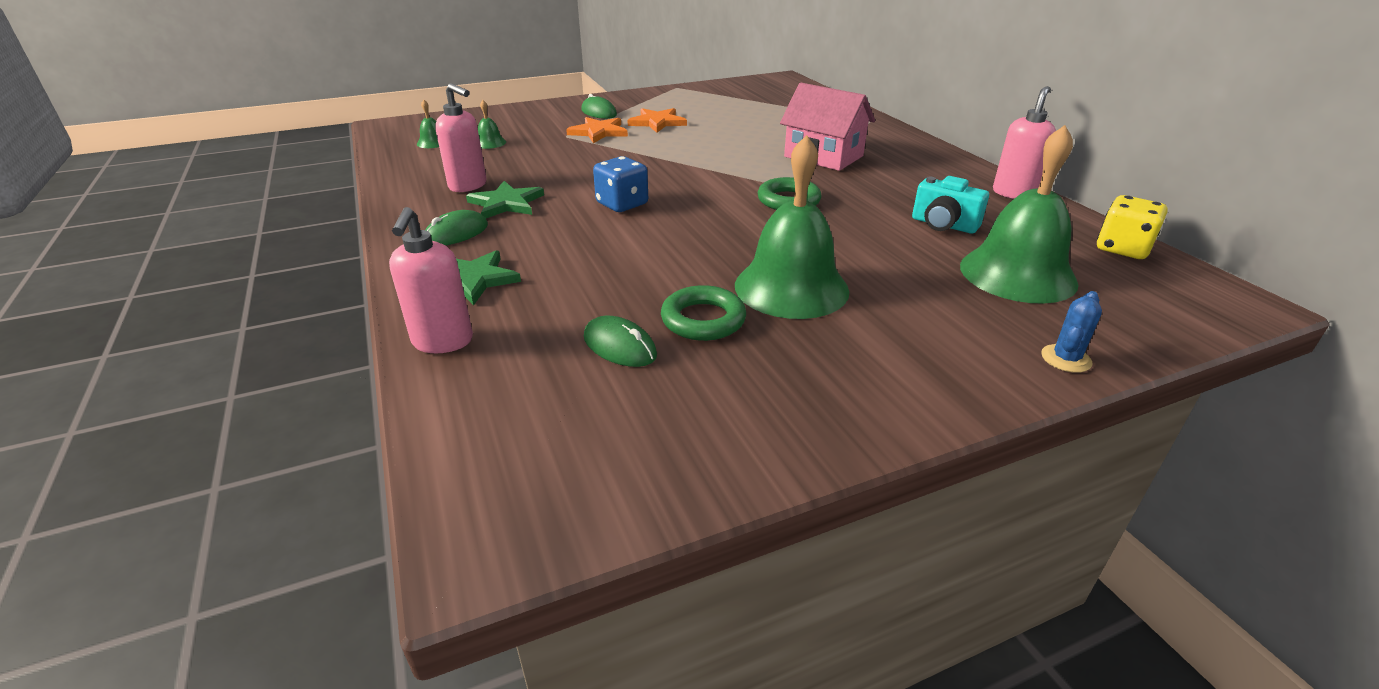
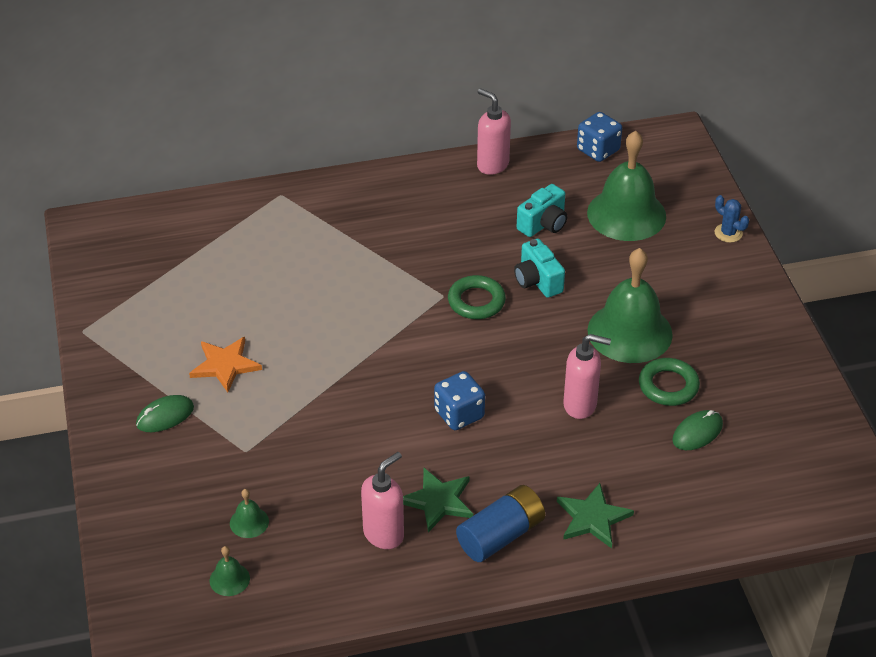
camera: 80 degrees left, 10 degrees up
(442, 342) = (683, 529): pink soap dispenser -> pink soap dispenser (580, 405)
(456, 233) = (501, 535): green mouse -> blue battery
(599, 132) = (243, 420): orange star -> none
(823, 156) = (376, 254): pink house -> none
(843, 227) = (537, 281): none -> turquoise camera
(1122, 248) = (598, 150): yellow dice -> blue dice

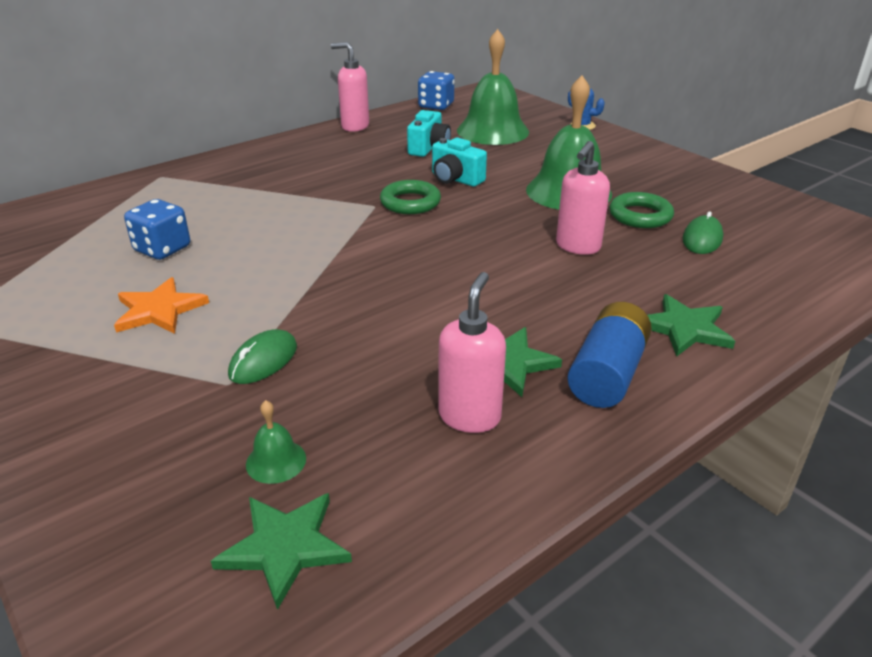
camera: 25 degrees left, 10 degrees down
(165, 416) = (95, 378): green mouse -> green mouse (263, 361)
(229, 579) = (285, 547): green bell -> green star
(459, 414) = (464, 283): blue dice -> blue dice (162, 249)
(580, 405) = (577, 247): pink soap dispenser -> pink soap dispenser turned 135 degrees clockwise

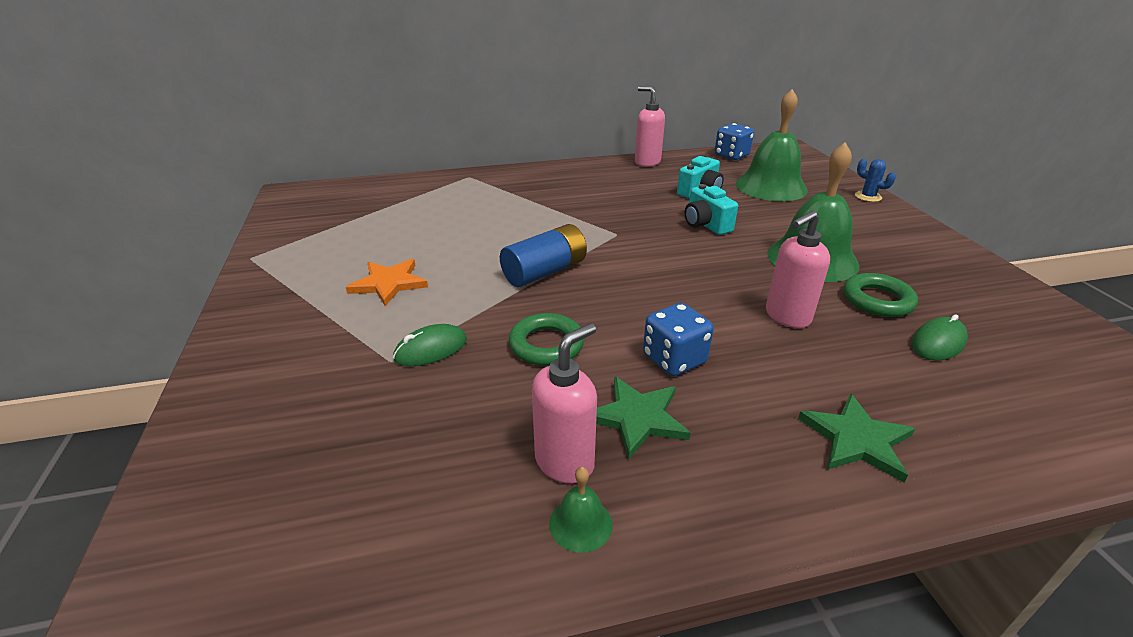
camera: 25 degrees right, 0 degrees up
(162, 249) = (428, 234): blue dice -> blue dice (674, 359)
(276, 461) = (374, 445): green bell -> green bell (580, 524)
(285, 547) = (321, 532): green star -> none
(410, 202) = (650, 238): green ring -> green ring (546, 345)
(607, 374) = (734, 464): blue battery -> blue battery (545, 272)

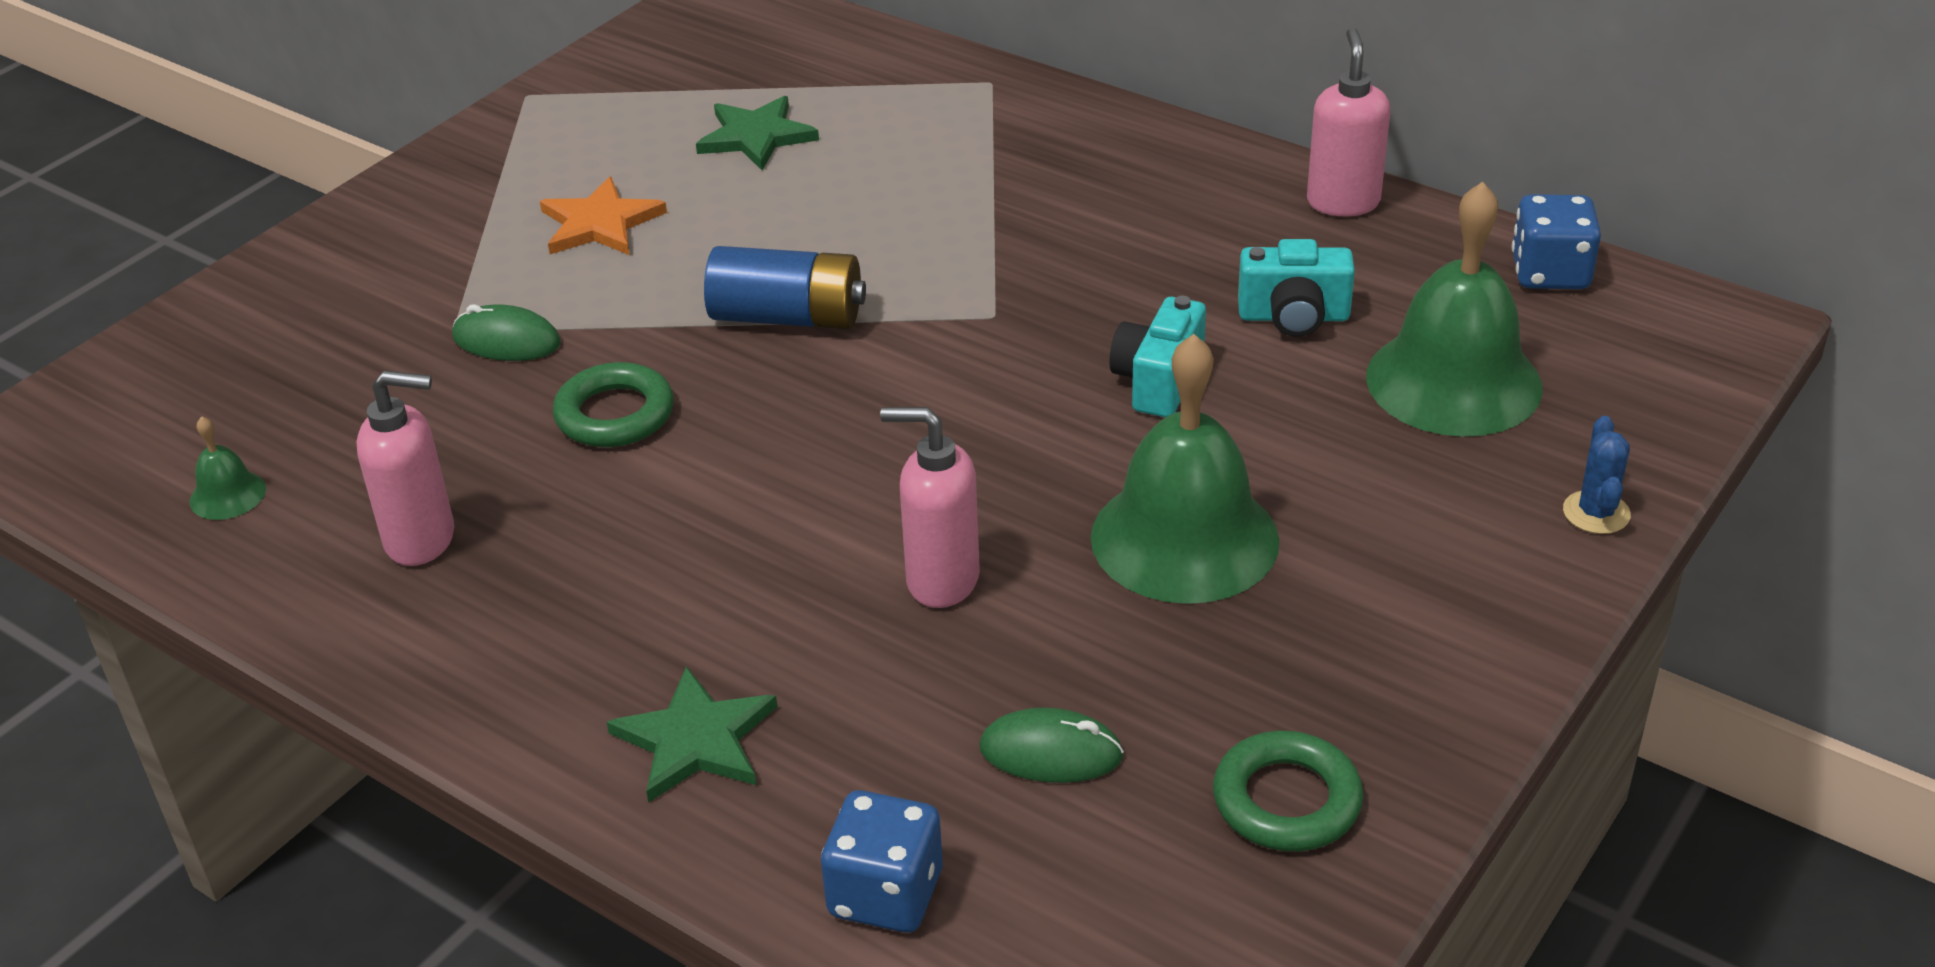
camera: 50 degrees right, 5 degrees up
(580, 524) = (346, 595): green bell -> green bell (227, 495)
(637, 418) = (550, 553): green star -> green star (756, 136)
(674, 359) = (703, 526): blue dice -> blue dice (885, 894)
(877, 300) = (1118, 653): green ring -> green ring (1286, 800)

